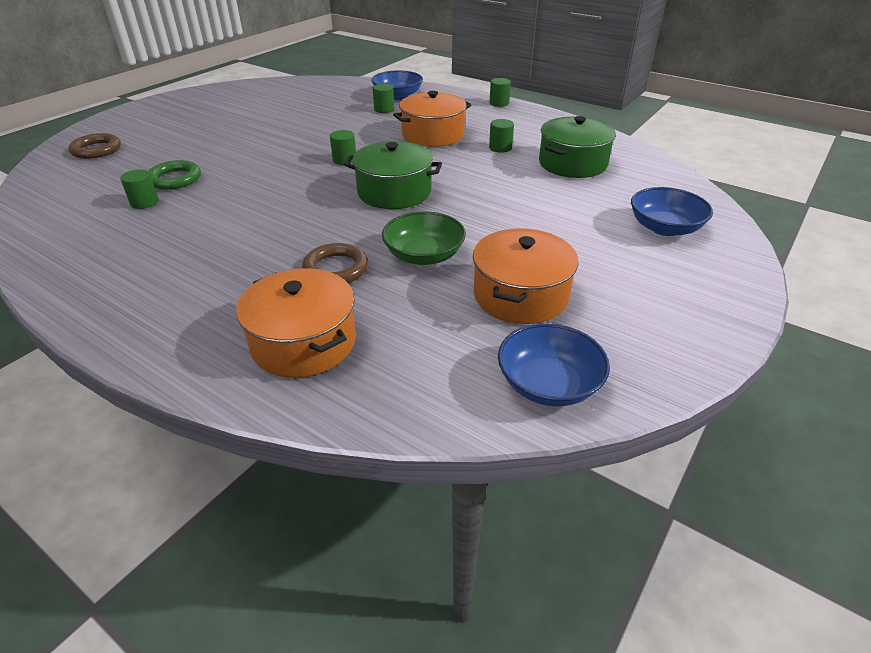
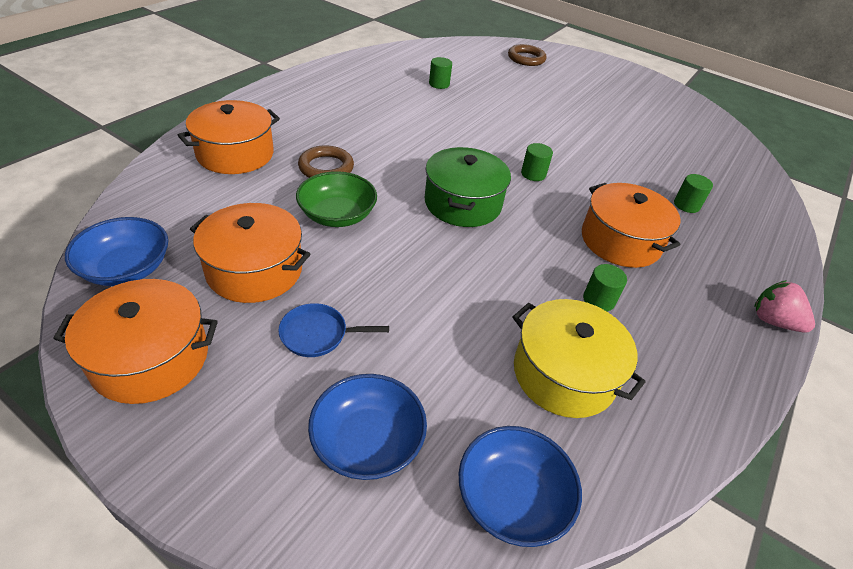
camera: 85 degrees right, 5 degrees up
(175, 179) = (479, 92): green ring -> none
(397, 96) = (741, 218): blue bowl -> blue bowl (512, 498)
(499, 103) = (773, 321): green cylinder -> pink strawberry
(572, 163) = (564, 374): green pot -> yellow pot
(584, 253) = (318, 334): none -> blue pan
(654, 336) = (150, 358): none -> orange pot

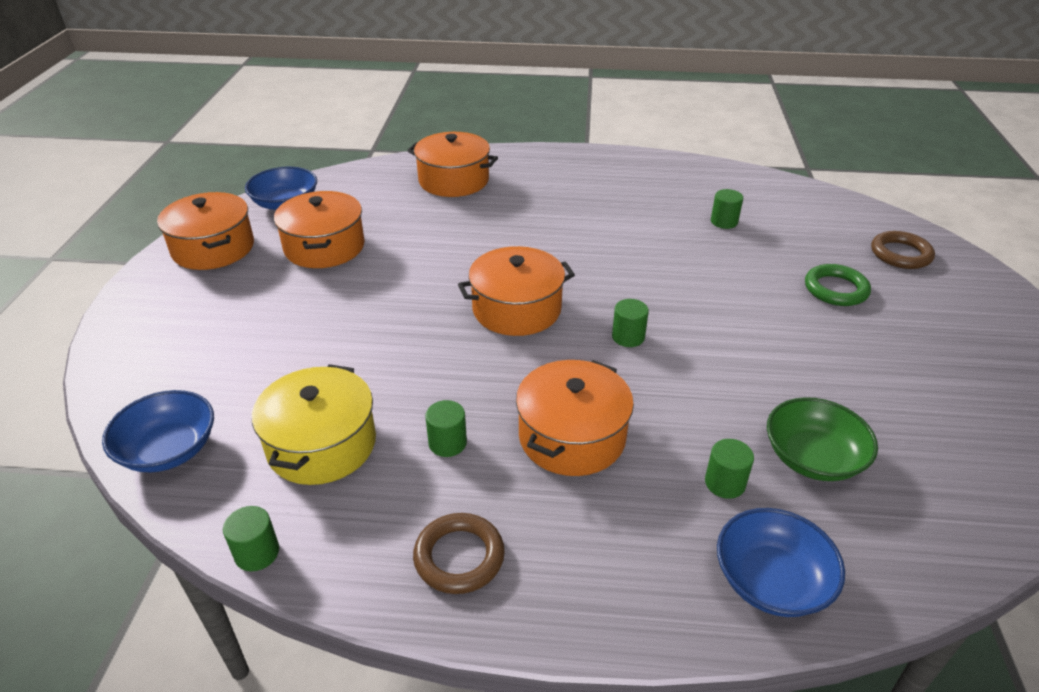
camera: 65 degrees right, 5 degrees down
(318, 334) = (278, 299): blue pan -> none
(326, 167) = (485, 223): brown ring -> brown ring (459, 557)
(337, 215) = (425, 253): green bowl -> green bowl (813, 457)
(367, 441) = (189, 360): blue bowl -> blue bowl (771, 580)
(463, 203) = (516, 309): green pot -> orange pot
(542, 90) = (836, 289): none -> green ring
(680, 460) = (257, 553): none -> green cylinder
(773, 321) = (543, 616): pink strawberry -> none

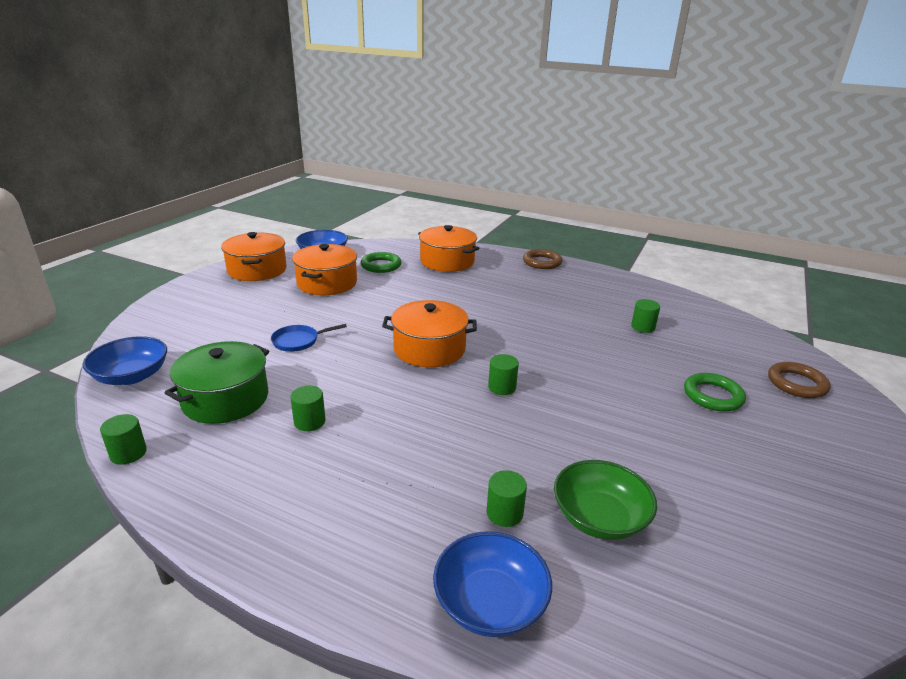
camera: 20 degrees right, 10 degrees down
(321, 444) = (225, 399): yellow pot -> green pot
(351, 340) = (298, 341): none -> blue pan
(375, 205) = (381, 265): none -> green ring
(459, 557) = (255, 499): brown ring -> brown ring (542, 262)
(572, 436) = (404, 443): orange pot -> none

